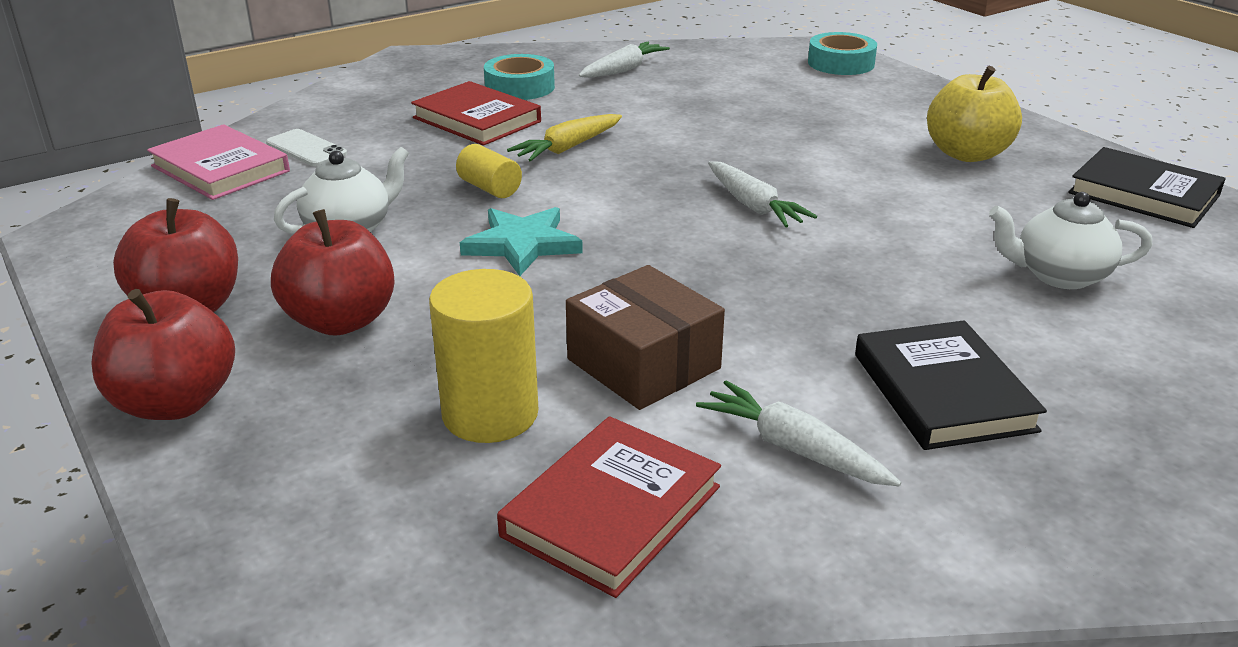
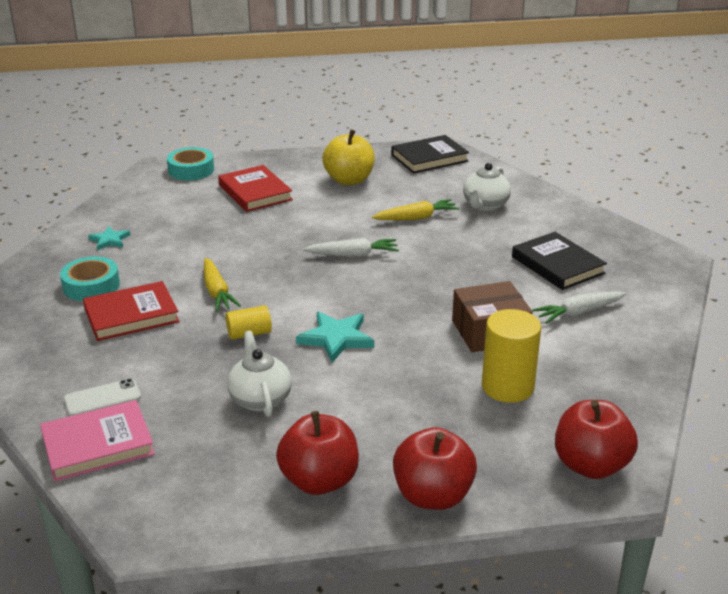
camera: 65 degrees left, 0 degrees up
(341, 321) = (380, 420): red apple -> red apple (590, 465)
(611, 511) = (600, 370): red book -> red book (255, 192)
(623, 70) = (110, 240): white carrot -> turquoise star
(927, 227) = (416, 218): none -> yellow carrot
(942, 392) = (557, 265): black book -> black book turned 45 degrees clockwise

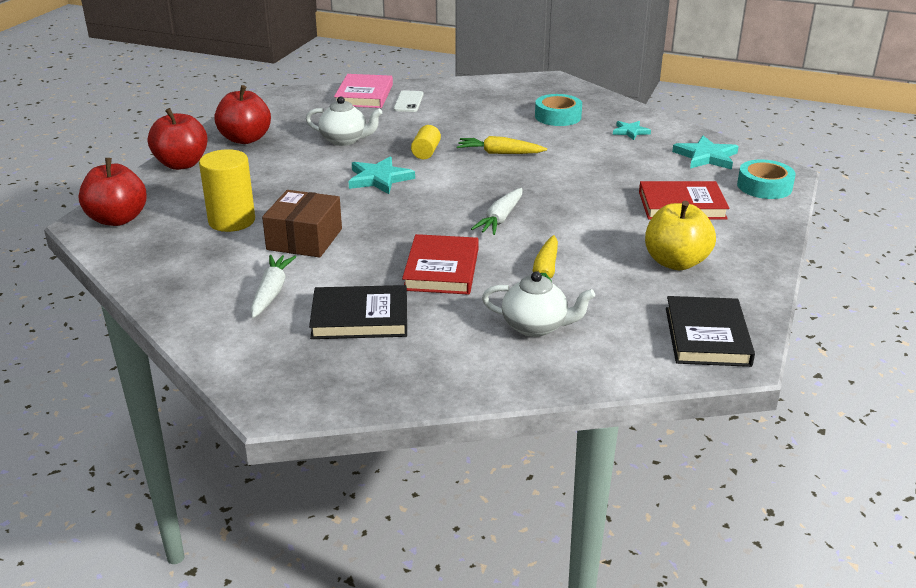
camera: 120 degrees right, 0 degrees up
(131, 315) = (499, 122): red book -> red book (441, 269)
(146, 198) = (706, 157): none -> turquoise star
(485, 205) = (535, 326): white teapot -> white teapot turned 135 degrees clockwise

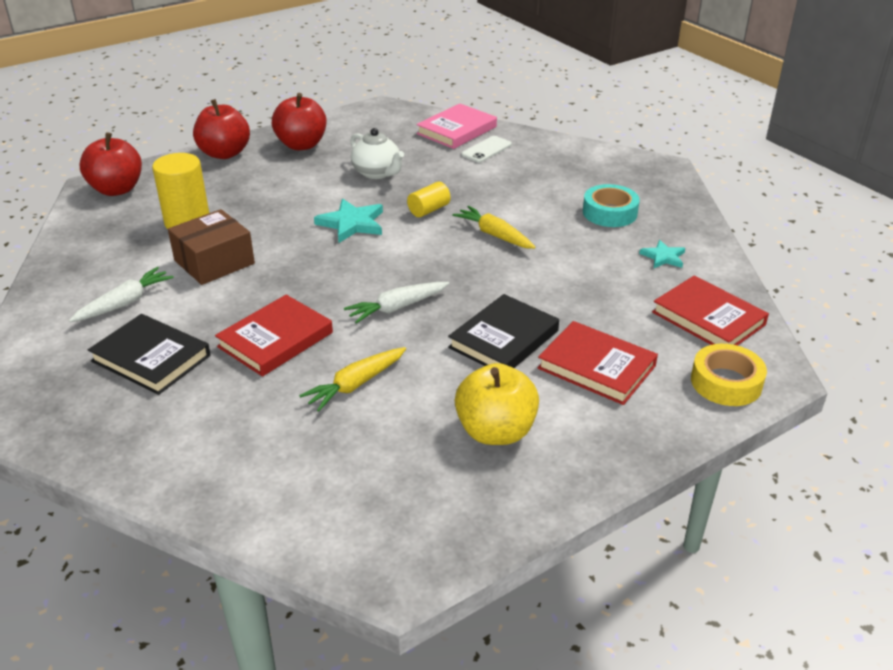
camera: 35 degrees right, 5 degrees up
(535, 326) = (269, 438): white teapot -> none
(706, 157) = (708, 318): turquoise star -> red book
(707, 336) = (406, 533): black book -> black book (504, 339)
(764, 186) = (726, 382): turquoise tape -> yellow tape

